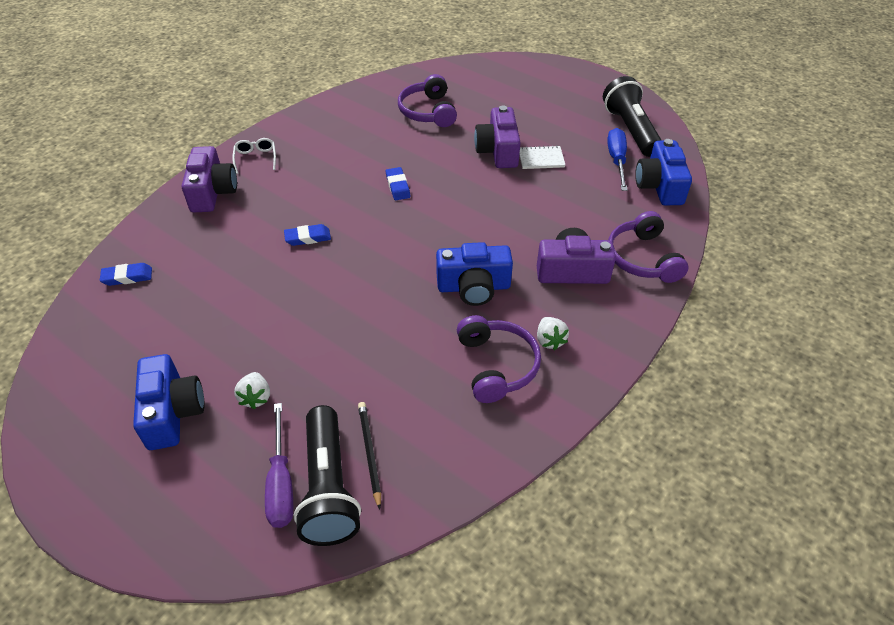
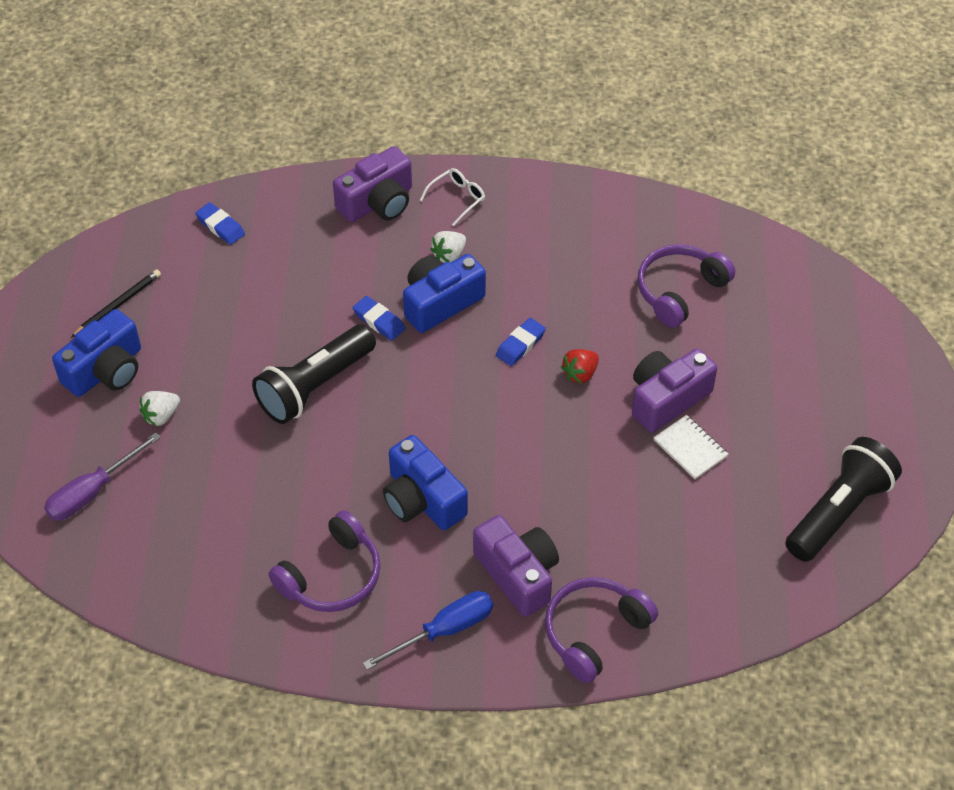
camera: 55 degrees right, 5 degrees up
(328, 488) = (110, 527): black flashlight -> black flashlight (315, 386)
(369, 453) = (163, 535): black pencil -> black pencil (118, 304)
(445, 173) = (580, 374): none -> red strawberry
(549, 340) = (399, 604): white strawberry -> white strawberry (449, 255)
(616, 160) = (758, 526): blue screwdriver -> blue screwdriver (444, 631)
(659, 186) = (746, 593): blue camera -> blue camera (440, 303)

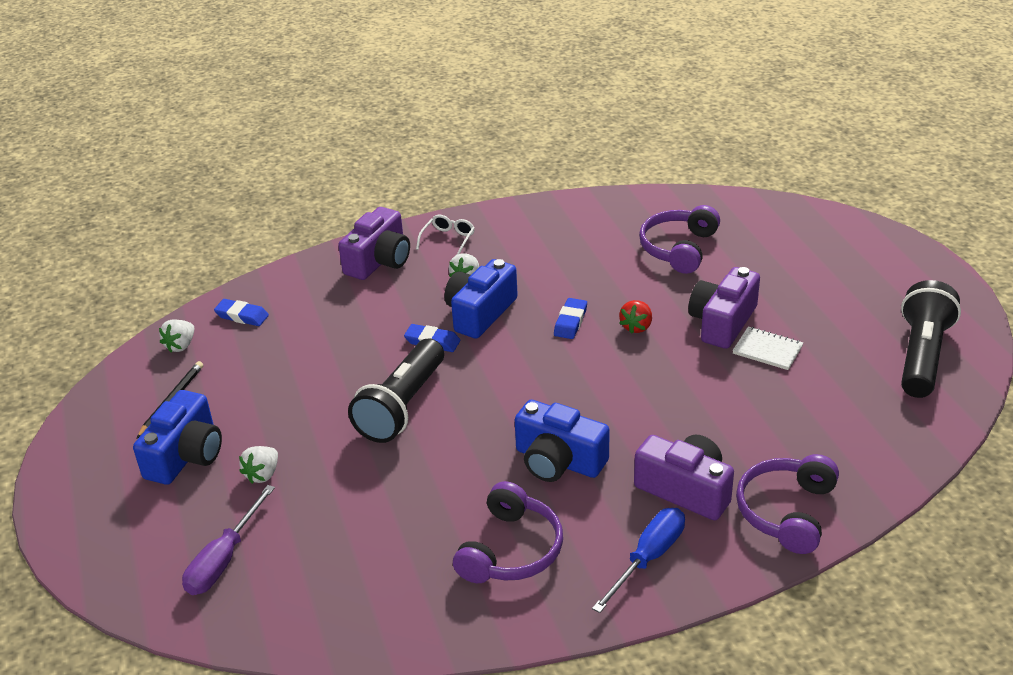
camera: 20 degrees left, 15 degrees down
(151, 243) = (181, 345): none -> white strawberry

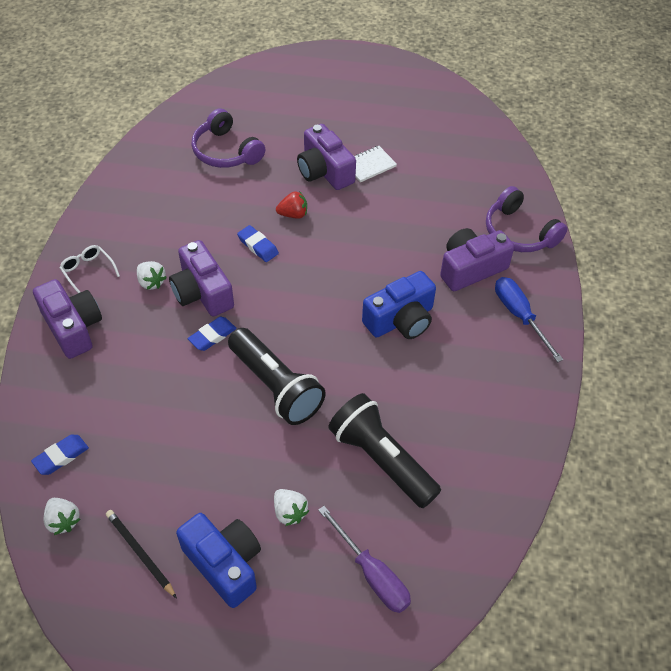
camera: 65 degrees left, 15 degrees up
(480, 313) = (202, 292): blue camera -> purple camera
(511, 550) = (470, 384): purple headphones -> none
(636, 327) = (293, 214): red strawberry -> red strawberry turned 60 degrees counterclockwise
(922, 355) = (427, 105): black flashlight -> black flashlight (381, 459)

